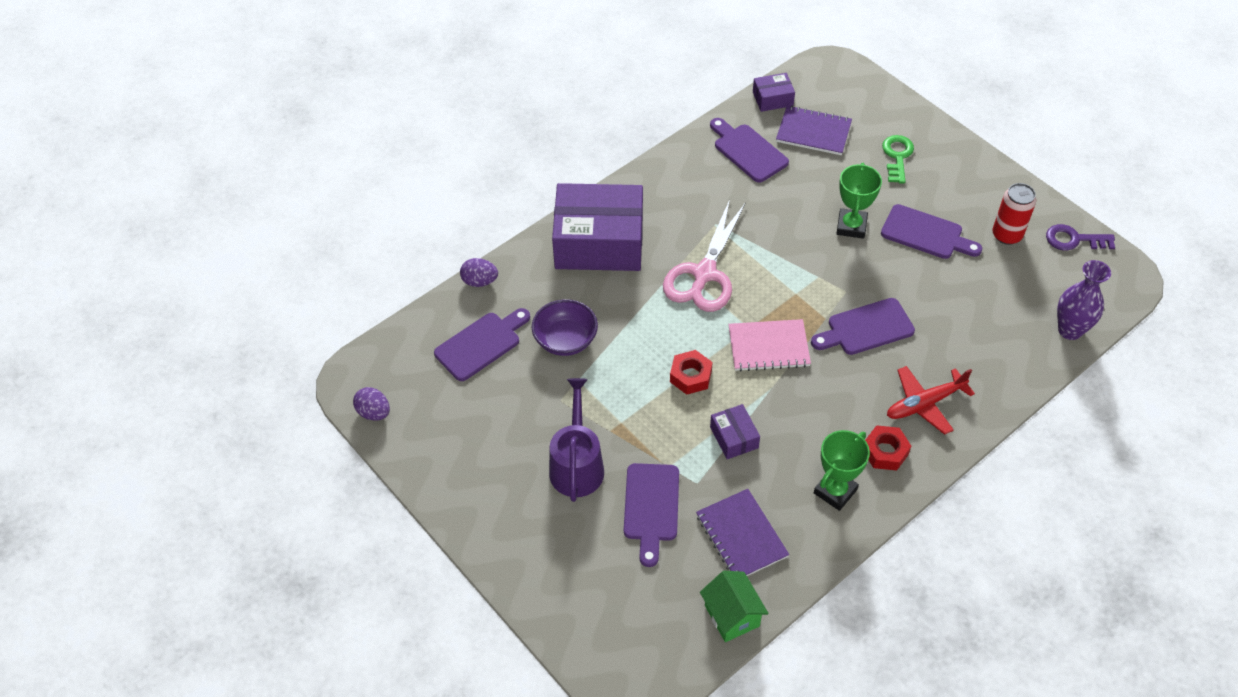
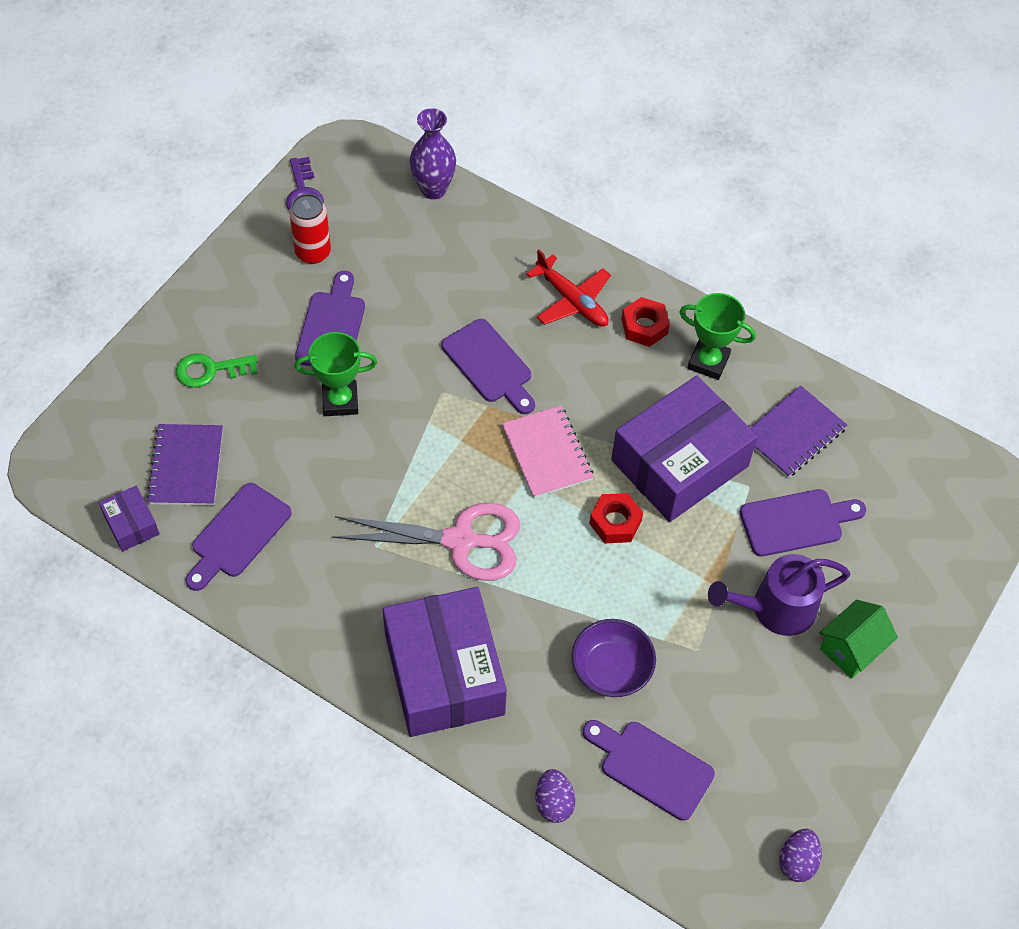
camera: 110 degrees left, 5 degrees up
(732, 616) = (882, 424): green house -> green house (851, 649)
(734, 437) = (679, 463): purple box -> purple box, size x2.29

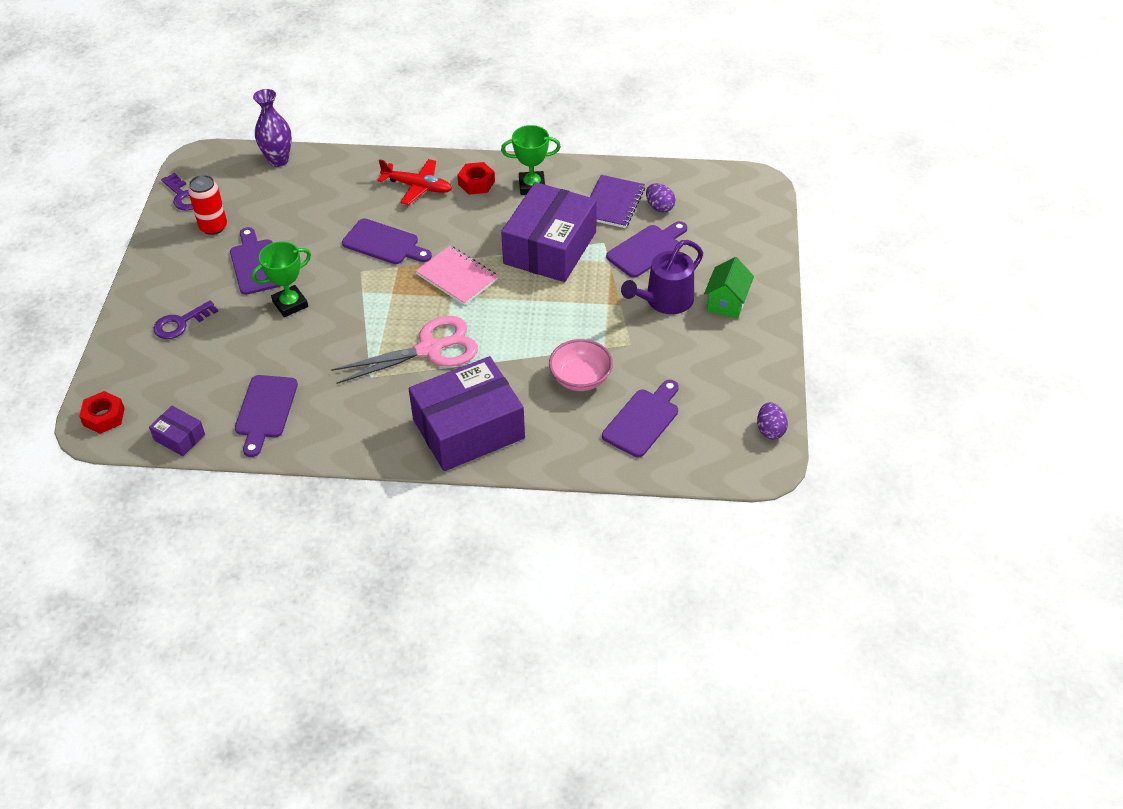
camera: 25 degrees left, 10 degrees down
(186, 466) = (199, 386): purple notebook -> none
(210, 370) = (181, 323): green key -> purple key
(444, 674) = (468, 429): purple box -> purple box turned 75 degrees counterclockwise
(553, 803) = (592, 468): purple egg -> purple egg (659, 207)
(611, 669) = (580, 378): purple bowl -> pink bowl
(615, 522) = (529, 297): red nut -> red nut (104, 417)
(651, 767) = (643, 420): purple cutting board -> purple cutting board turned 120 degrees clockwise

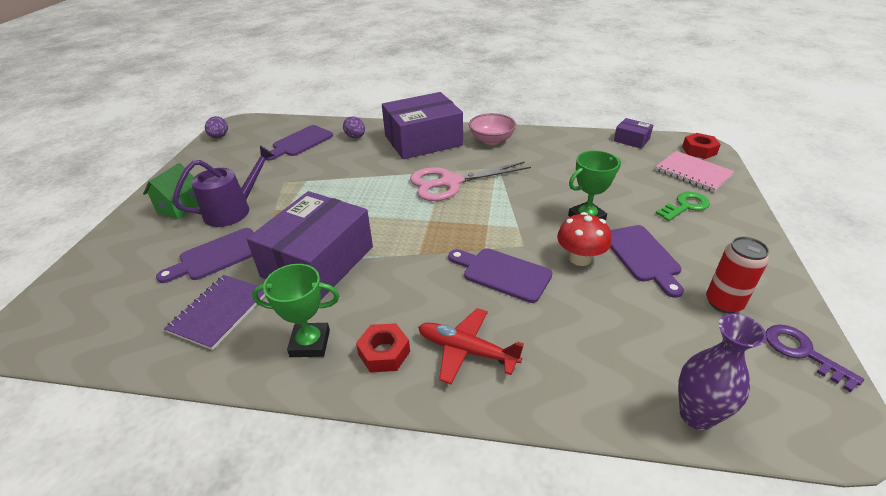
camera: 175 degrees left, 10 degrees down
(181, 323) = (685, 206): purple key -> green key
(265, 411) = (575, 151): purple cutting board -> none
(312, 260) = (580, 258): none -> red mushroom
(457, 277) = (422, 236): pink notebook -> pink notebook (693, 173)
(580, 378) = (333, 163): pink bowl -> pink bowl (491, 140)
(659, 207) = (168, 304): purple egg -> purple egg (355, 137)

